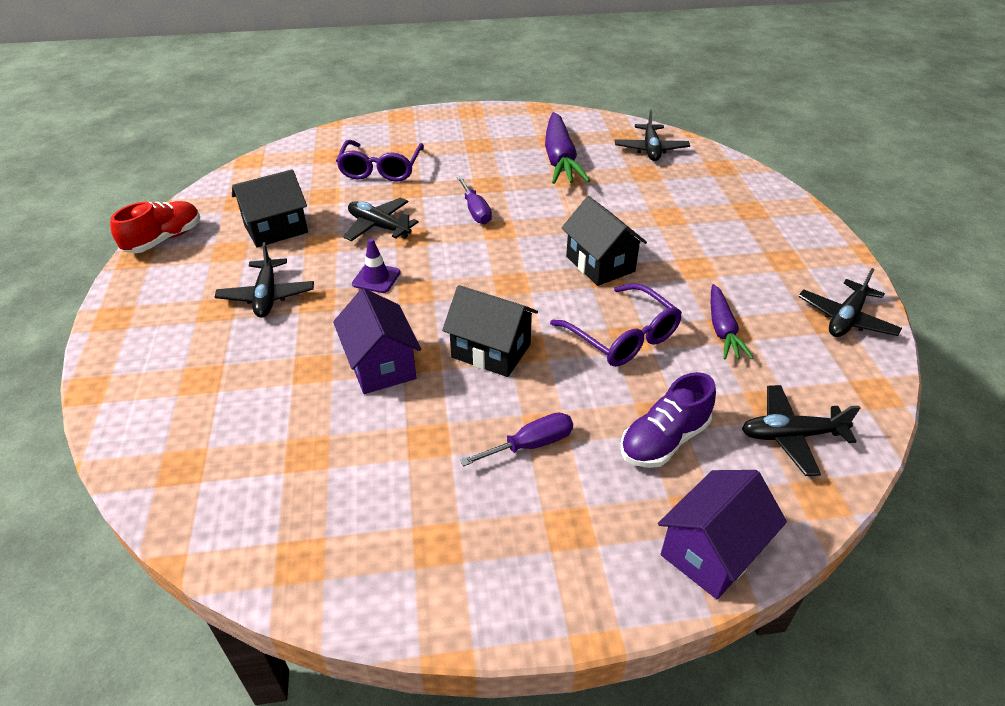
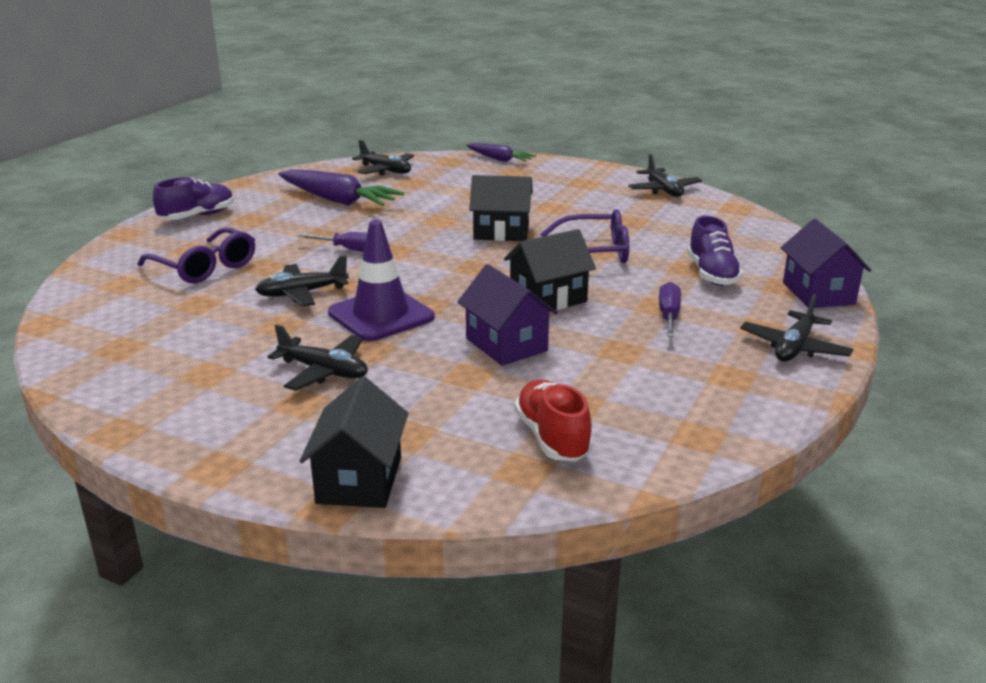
camera: 55 degrees left, 15 degrees down
(164, 239) = (112, 407): red shoe -> red shoe (552, 437)
(276, 229) = (213, 341): black house -> black house (359, 480)
(376, 278) = (381, 315): purple traffic cone -> purple traffic cone, size x1.94
(381, 365) = (506, 345): purple house -> purple house turned 45 degrees clockwise
(458, 124) = (197, 216): none -> purple shoe
(722, 329) = (628, 223): purple carrot -> purple carrot (499, 159)
(791, 436) = (747, 240): black plane -> black plane (794, 348)

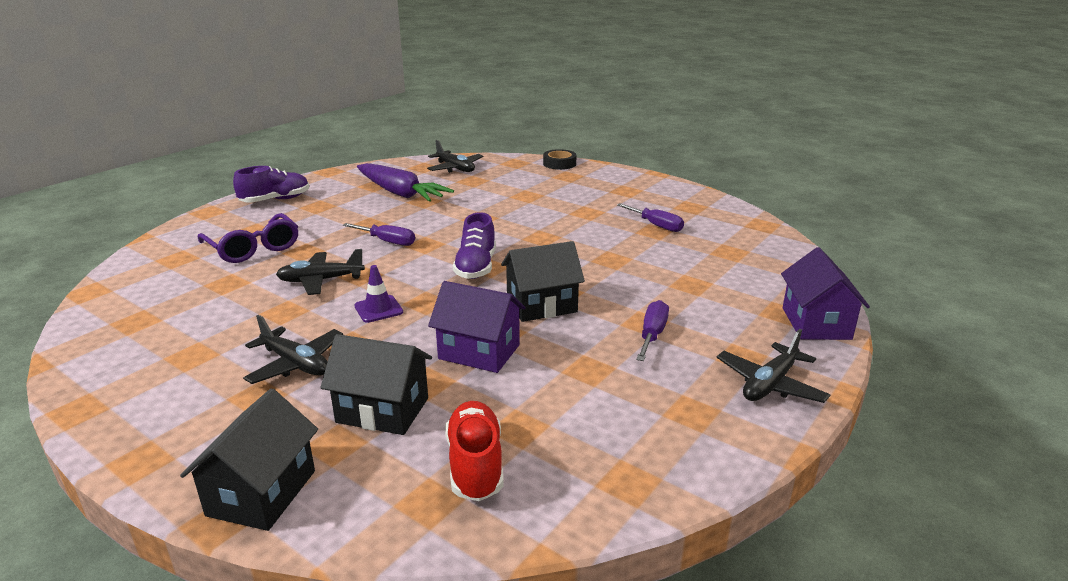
camera: 10 degrees right, 0 degrees up
(381, 315) = (378, 309): purple traffic cone -> purple traffic cone, size x0.52
(499, 159) = (559, 164): purple carrot -> black tape
(501, 232) = (529, 233): black house -> black house (382, 410)
(506, 345) = (479, 352): purple house -> purple house turned 45 degrees counterclockwise
(595, 252) = (607, 260): purple glasses -> none
(630, 215) = (656, 225): none -> purple screwdriver
(663, 190) = (698, 202): black plane -> none
(712, 274) = (713, 293): purple shoe -> purple shoe (476, 267)

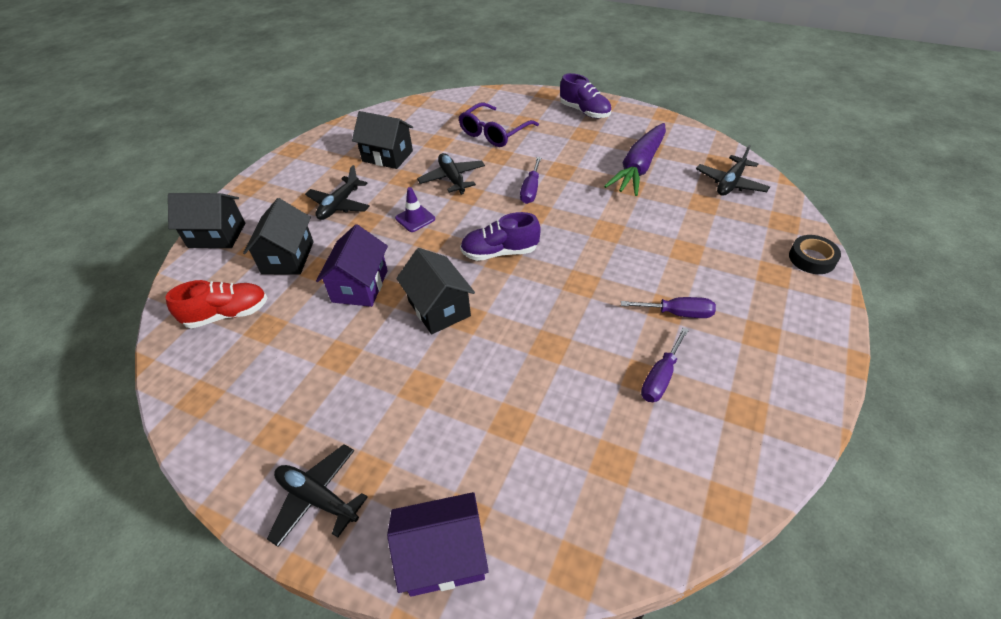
camera: 80 degrees right, 20 degrees up
(215, 321) = (387, 156): none -> black house
(652, 334) = (398, 395): purple screwdriver -> purple screwdriver (677, 313)

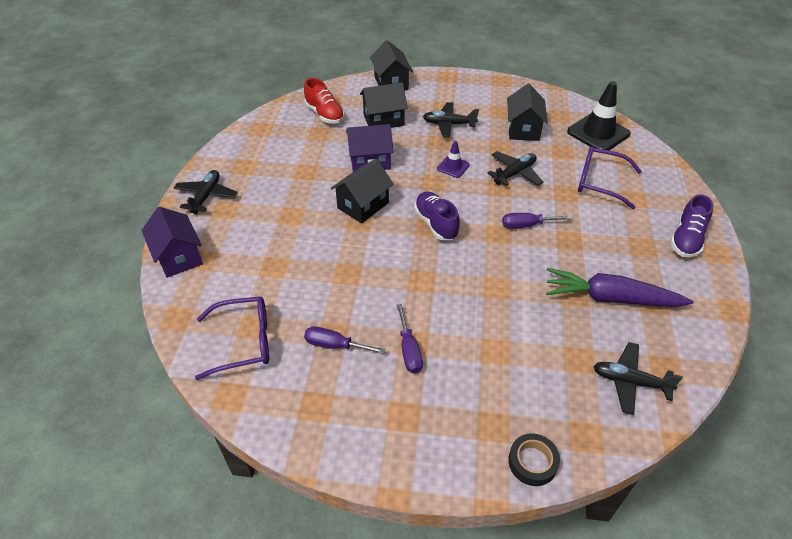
camera: 70 degrees right, 0 degrees up
(425, 115) = (598, 133): none -> black traffic cone
(639, 476) = (244, 342): none -> purple glasses

